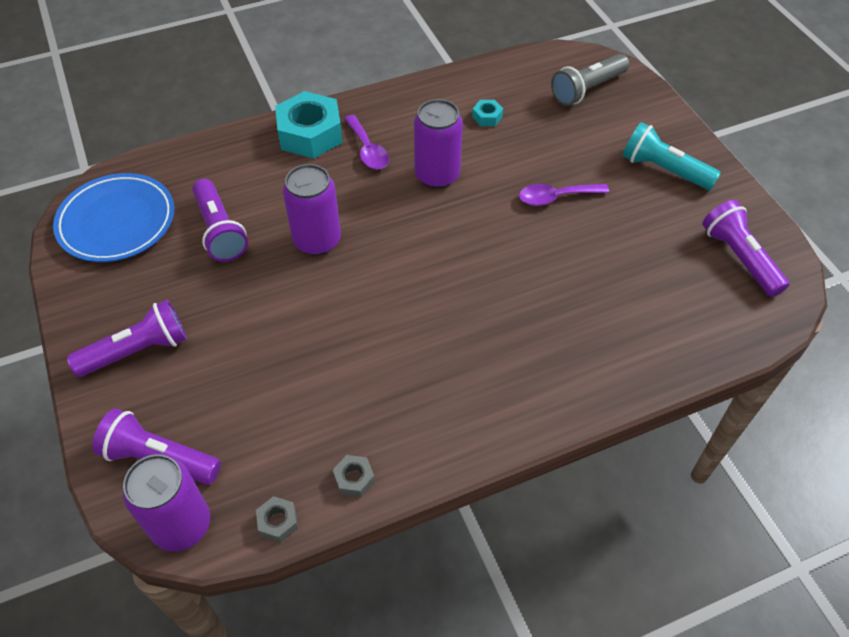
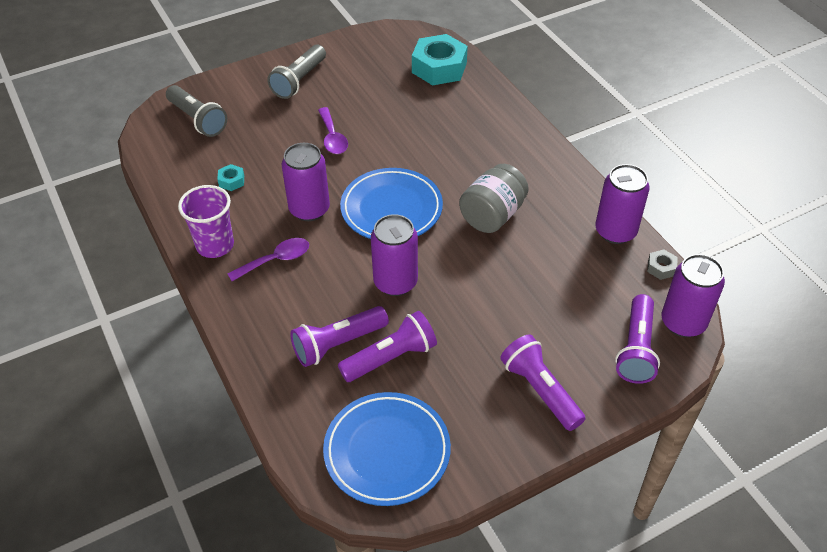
camera: 95 degrees left, 5 degrees down
(310, 134) = (252, 307): turquoise nut -> turquoise nut (439, 68)
(354, 479) = (615, 231): grey nut -> purple can
(396, 108) = (215, 245): none -> purple cup
(405, 341) = (492, 215): none -> grey jar
(429, 244) = (391, 209): none -> blue plate
(663, 170) = (299, 81): turquoise flashlight -> grey flashlight
(739, 258) = (386, 51): purple flashlight -> purple flashlight (337, 344)

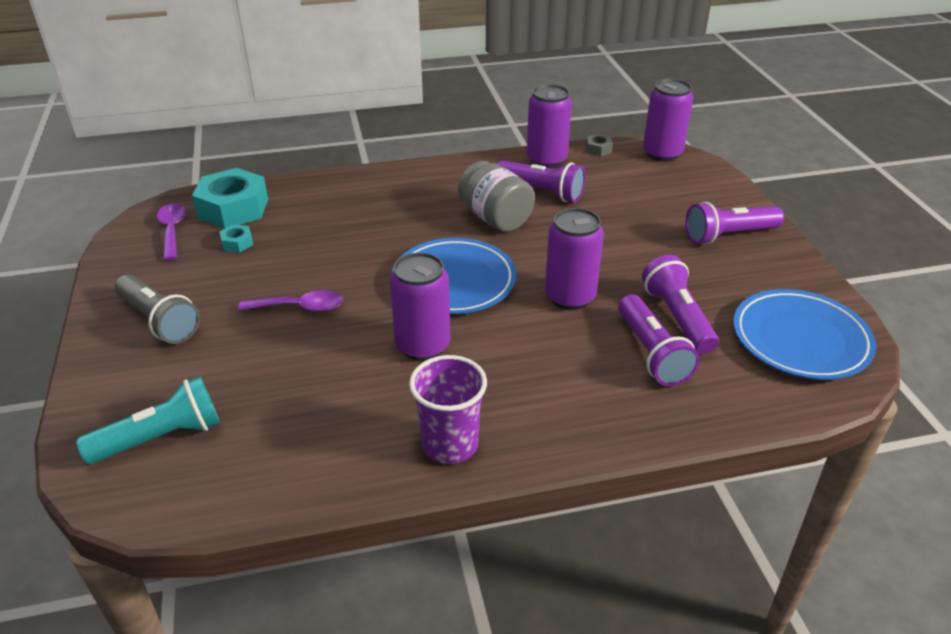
camera: 75 degrees left, 10 degrees down
(198, 120) = (161, 437): grey flashlight -> turquoise flashlight
(231, 181) = (327, 413): turquoise nut -> turquoise nut (237, 243)
(276, 260) = (501, 387): purple spoon -> purple spoon (172, 230)
(636, 349) = (687, 180): purple flashlight -> purple flashlight (541, 192)

